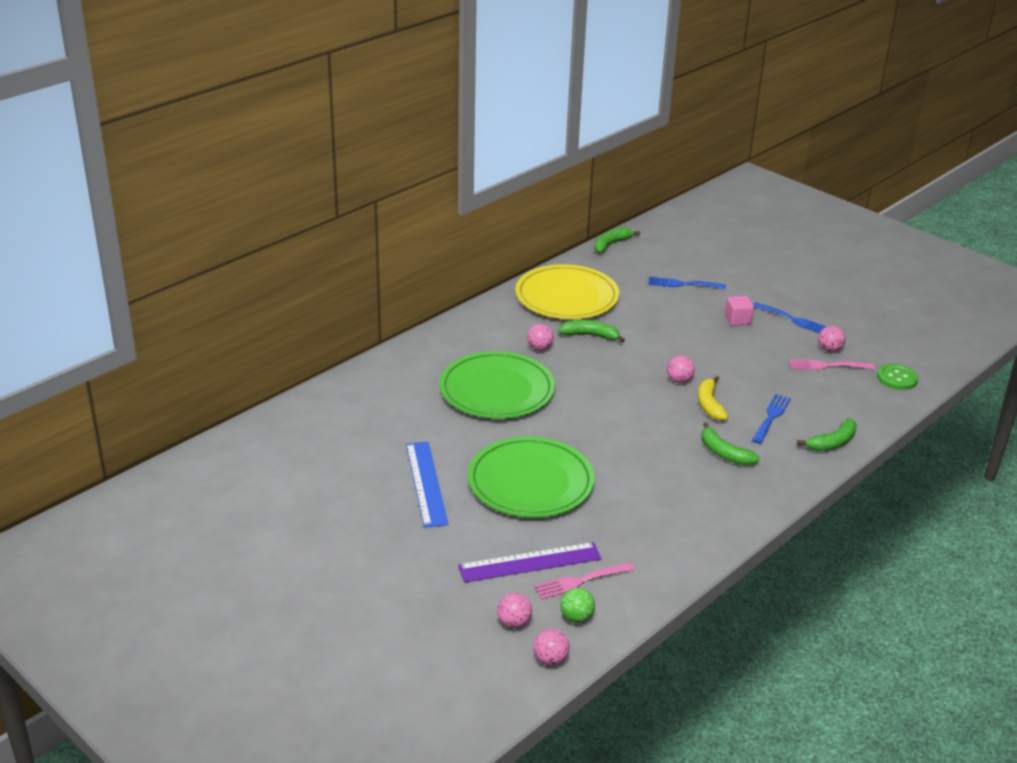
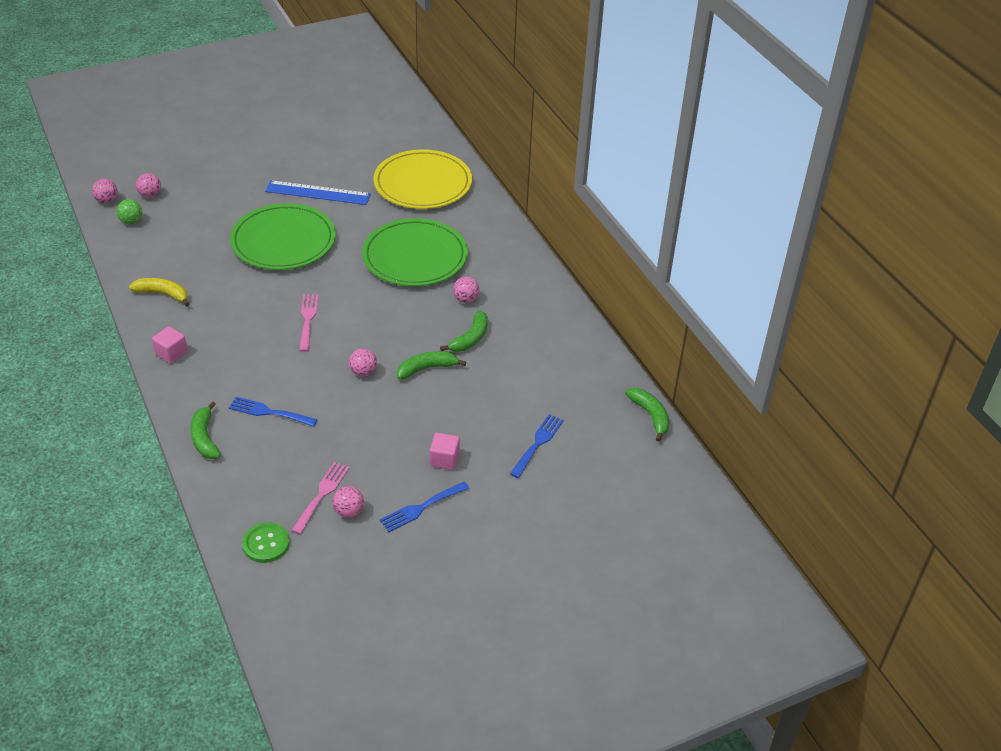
camera: 110 degrees right, 10 degrees up
(530, 562) = (198, 217): purple ruler -> none
(567, 297) = (550, 345): yellow plate -> yellow plate (422, 184)
(580, 581) = (162, 233): pink fork -> pink fork (308, 319)
(709, 404) = (314, 377): yellow banana -> yellow banana (163, 294)
(724, 453) = (241, 359): green banana -> green banana (426, 368)
(755, 500) = (171, 353): none -> pink cube
(771, 417) = (269, 412): blue fork -> blue fork turned 150 degrees clockwise

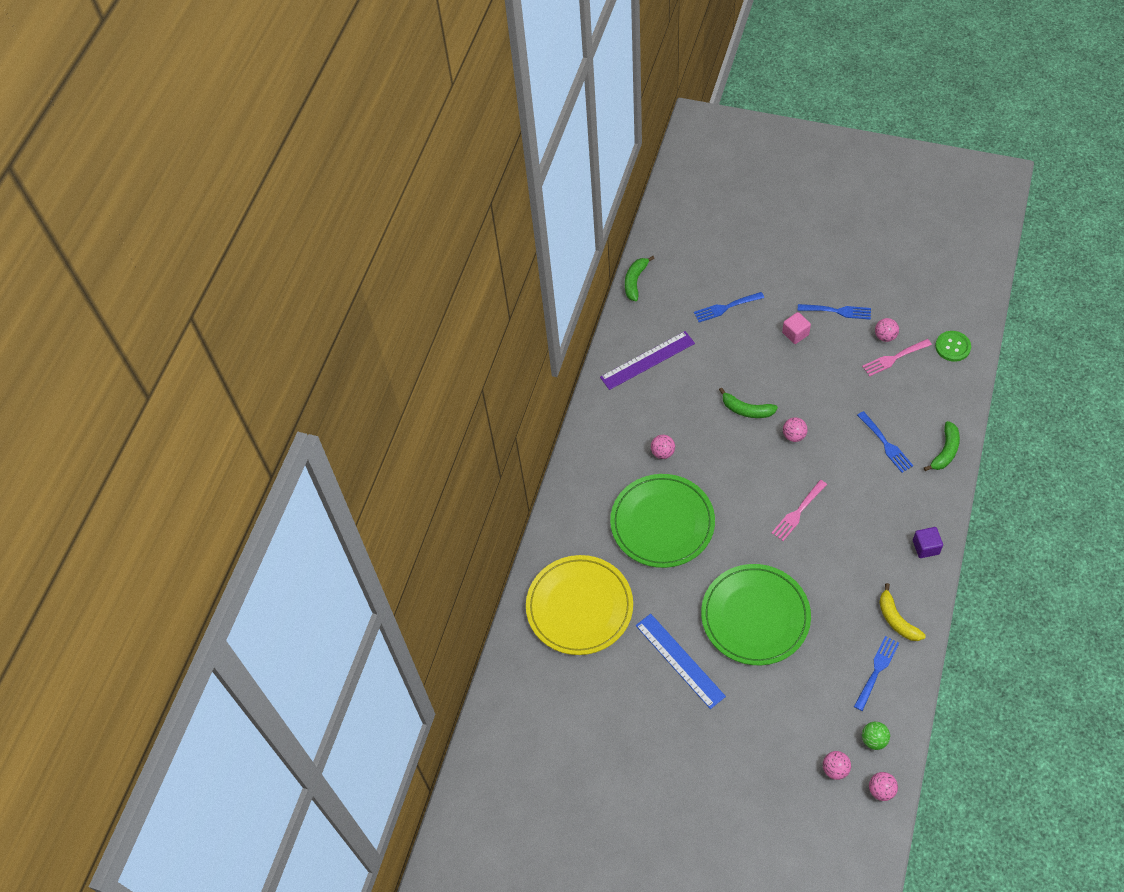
camera: 130 degrees left, 15 degrees up
(157, 258) = (876, 670): none -> blue fork
(171, 353) = (925, 547): pink cube -> purple cube
(470, 338) = (692, 415): green banana -> none
(558, 357) = (647, 360): none -> purple ruler

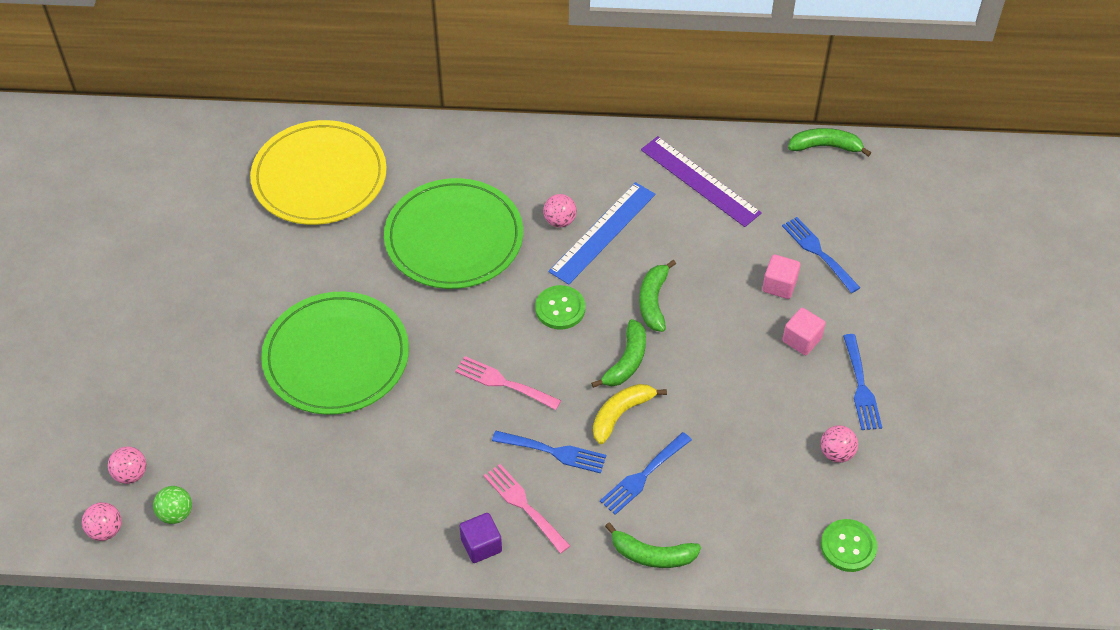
camera: 70 degrees right, 5 degrees down
(679, 660) = (262, 287): blue ruler -> blue ruler (602, 232)
(741, 467) = (560, 308): none -> green button
(748, 335) = (779, 285): none -> pink cube
(794, 435) = (626, 361): pink ball -> green banana
(876, 670) = (278, 505): blue fork -> blue fork (554, 452)
(894, 358) = (799, 469): pink fork -> pink fork (523, 505)
(896, 619) = (358, 521): yellow banana -> yellow banana (621, 414)

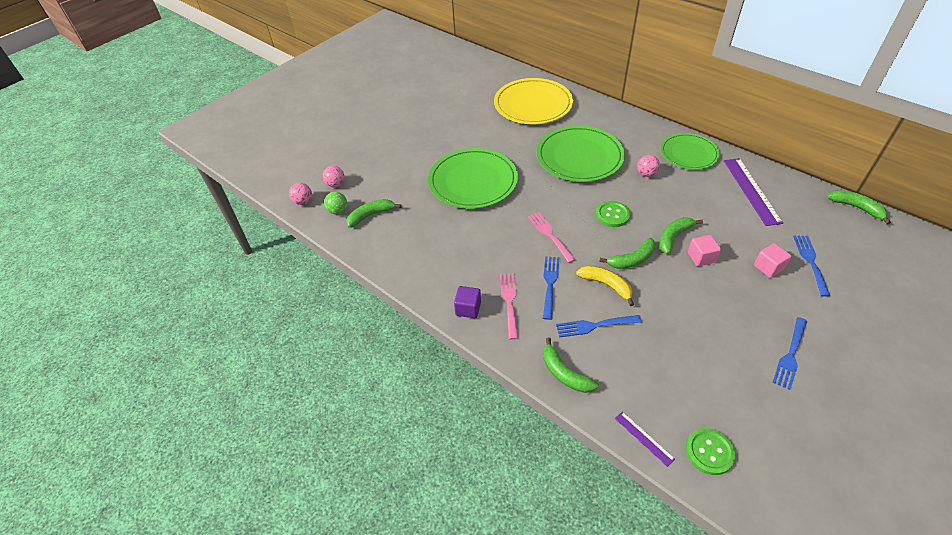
camera: 40 degrees right, 5 degrees down
(233, 492) = (371, 215): none -> green banana
(554, 452) = (550, 284): blue fork -> blue fork turned 135 degrees counterclockwise
(591, 159) = (688, 153): none -> green plate
(602, 232) = (668, 190): blue ruler -> none
(621, 414) = (606, 285): yellow banana -> yellow banana turned 45 degrees clockwise
(780, 573) = (644, 438): none -> purple ruler
(801, 340) = (763, 305): pink cube -> pink cube (701, 257)
(836, 453) = (742, 386): pink ball -> none

